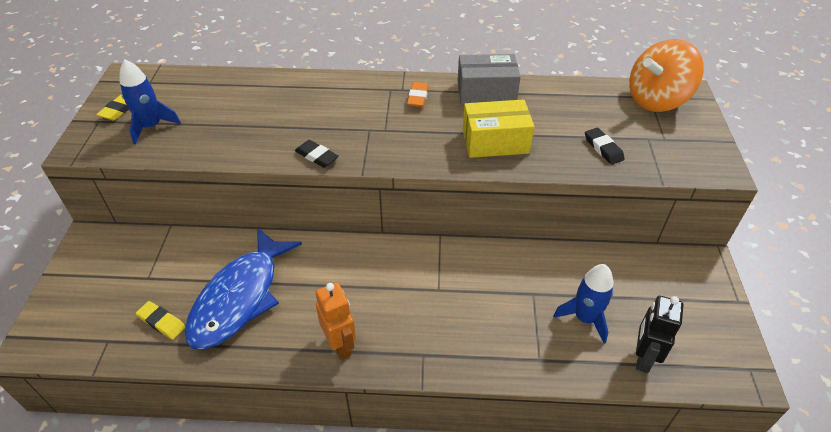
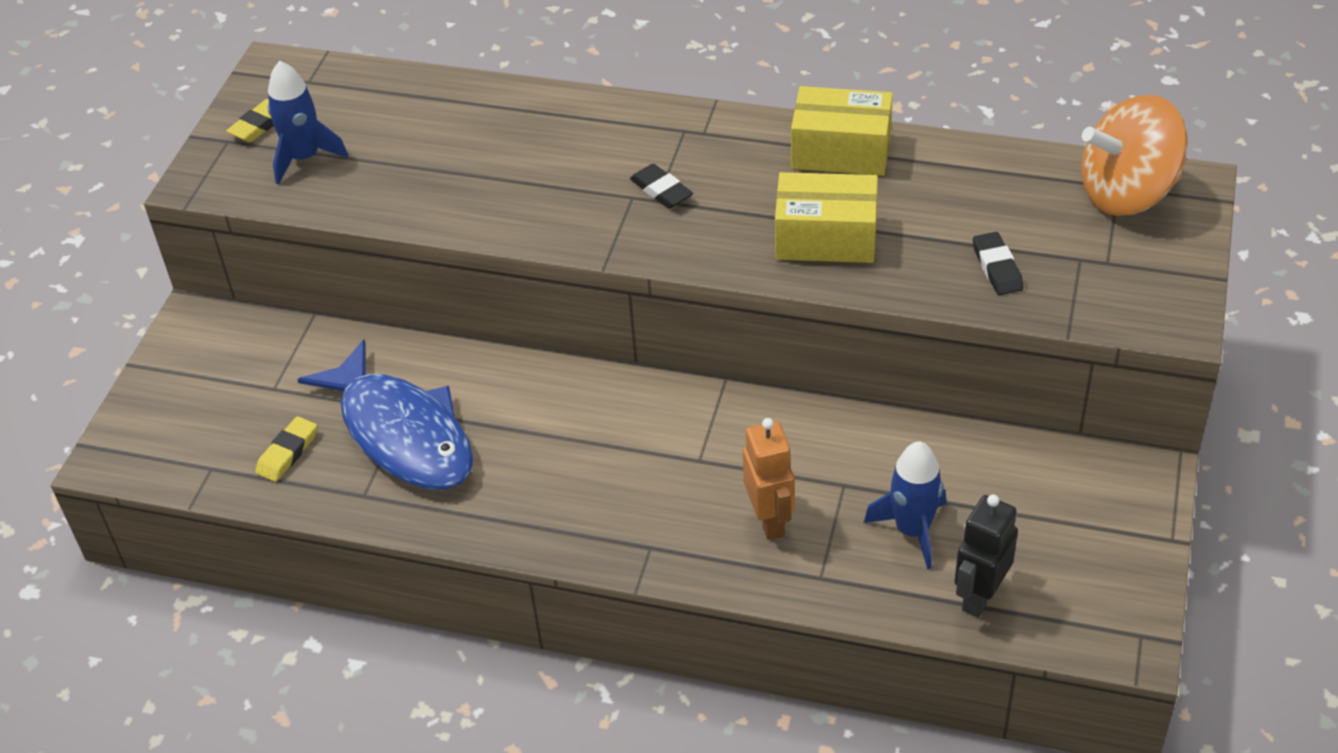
camera: 15 degrees right, 0 degrees up
(162, 322) = (287, 453): yellow eraser -> yellow eraser turned 75 degrees clockwise
(240, 298) = (402, 433): blue fish -> blue fish turned 75 degrees counterclockwise
(317, 156) = (542, 232): black eraser -> black eraser (661, 190)
(340, 345) = (534, 517): orange robot -> orange robot (770, 520)
(418, 97) = (725, 149): orange eraser -> none
(486, 92) = (841, 151): grey box -> yellow box

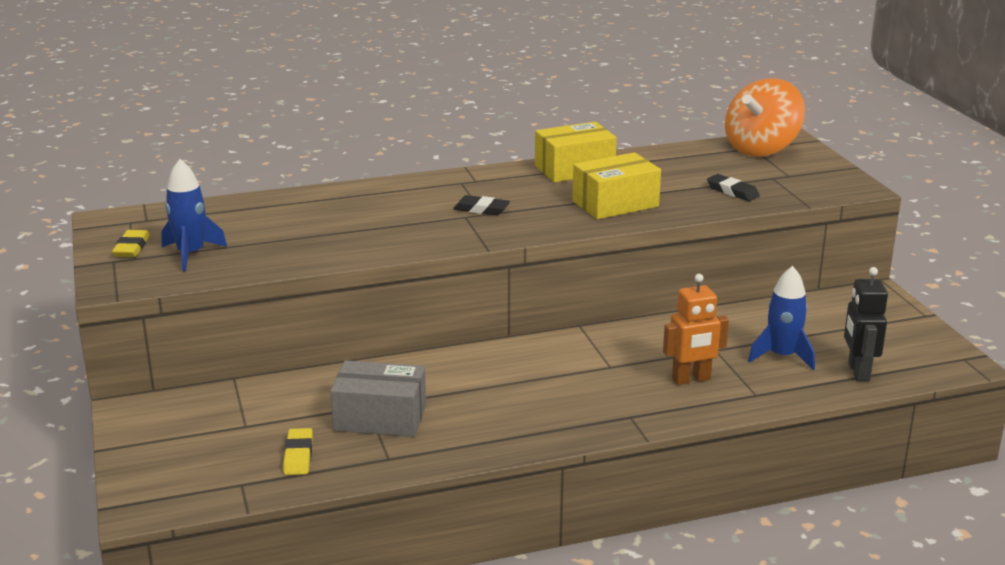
camera: 35 degrees left, 20 degrees down
(402, 433) = (380, 418): blue fish -> grey box
(770, 520) = (691, 379): orange robot -> orange robot turned 120 degrees clockwise

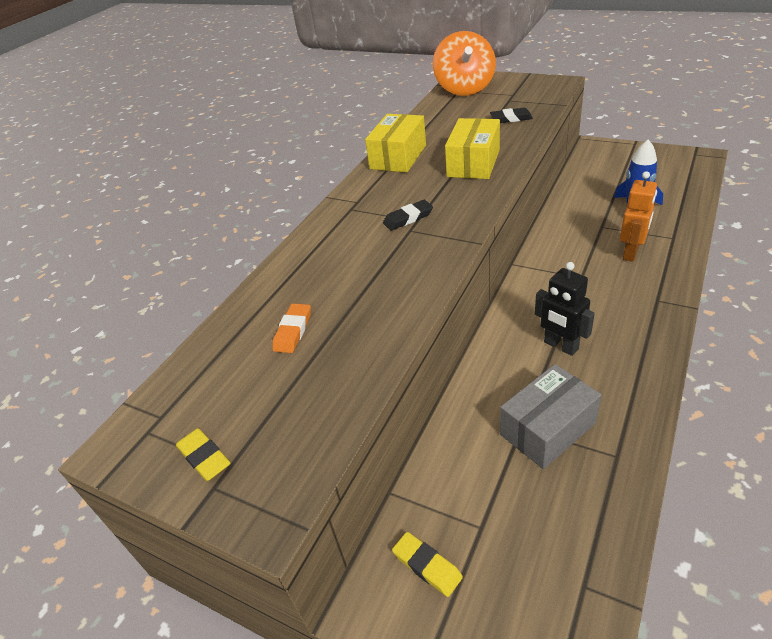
camera: 40 degrees left, 15 degrees up
(191, 254) = (276, 418): blue rocket -> none
(280, 224) = (293, 331): none -> orange eraser
(298, 455) = (566, 515): yellow eraser -> yellow eraser (427, 566)
(858, 372) = (679, 191): black robot -> black robot (560, 346)

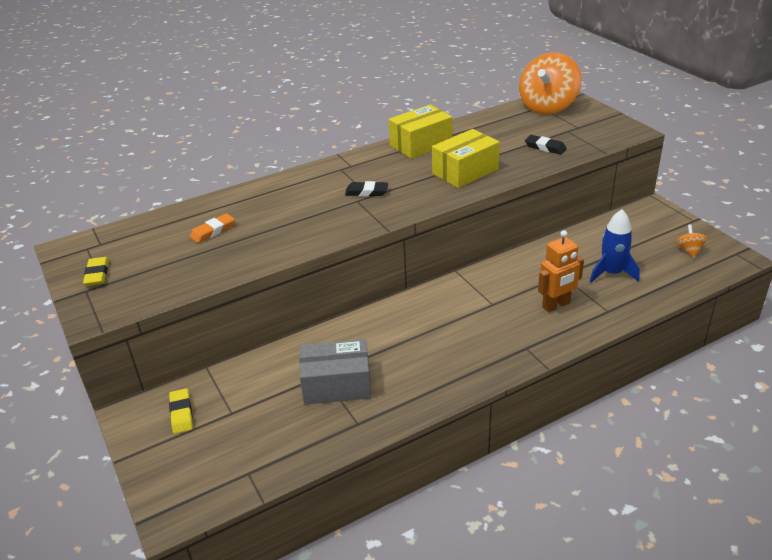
camera: 30 degrees right, 5 degrees down
(560, 346) = (413, 341): black robot -> none
(663, 166) = (689, 250): none -> orange spinning top

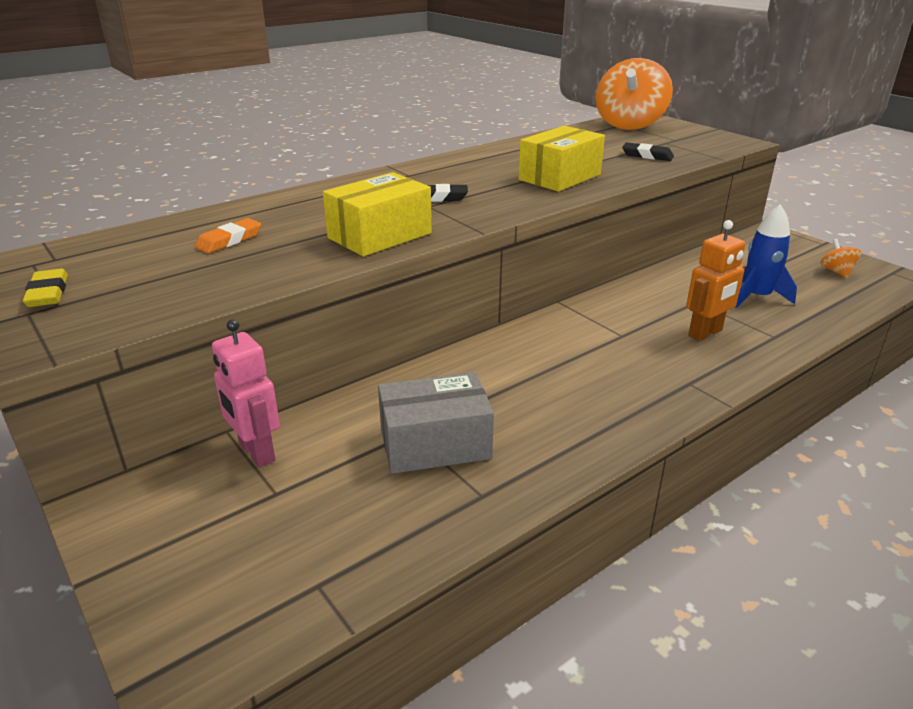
camera: 10 degrees left, 5 degrees down
(181, 413) = (192, 499): yellow eraser -> none
(223, 383) = (256, 452): none -> pink robot
(421, 144) = (492, 155): yellow box -> yellow box (380, 235)

